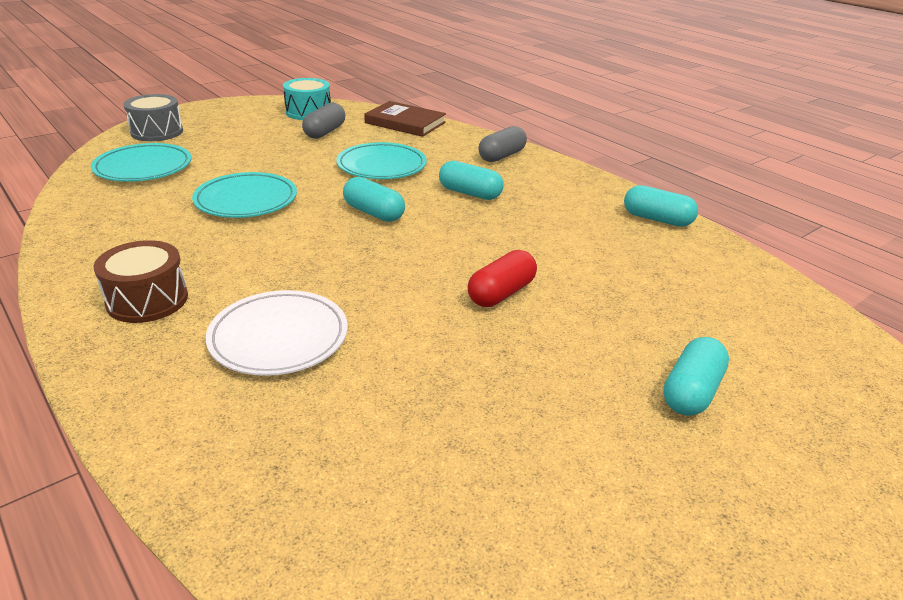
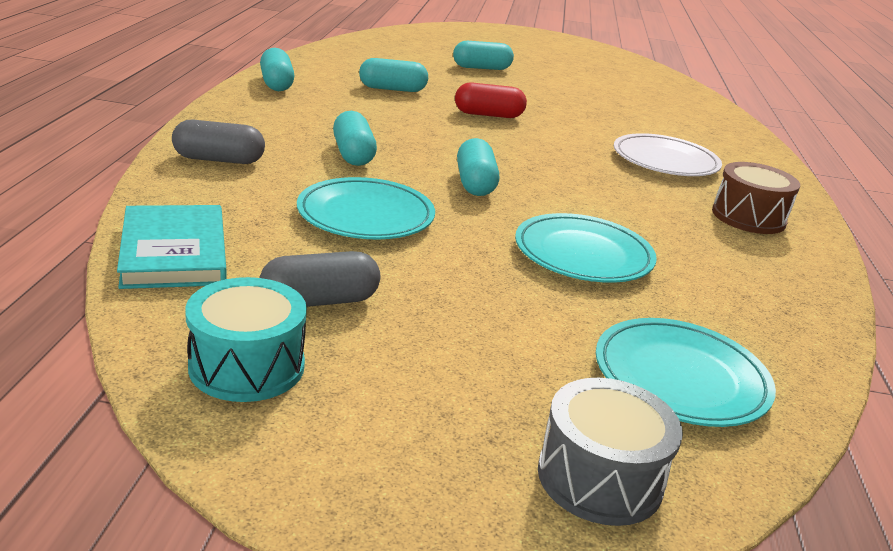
camera: 135 degrees left, 5 degrees down
(405, 123) = (174, 252): brown book -> turquoise book
(617, 272) = (392, 89): none -> turquoise capsule

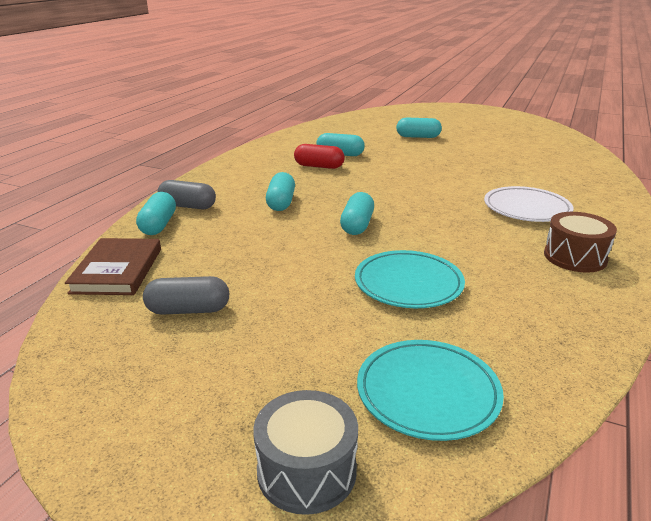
camera: 20 degrees right, 0 degrees up
(174, 252) = (117, 270): turquoise book -> brown book
(247, 366) = (110, 354): turquoise drum -> none
(276, 84) = (260, 152): turquoise capsule -> turquoise capsule (158, 225)
(365, 215) = (261, 248): turquoise plate -> none
(488, 115) = (401, 172): red capsule -> red capsule (319, 166)

